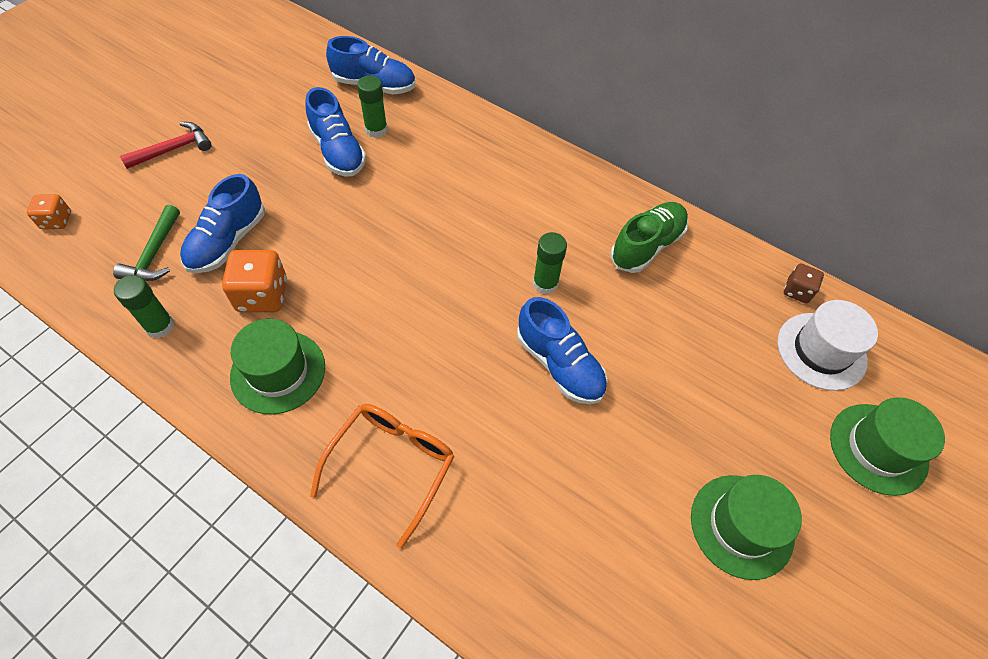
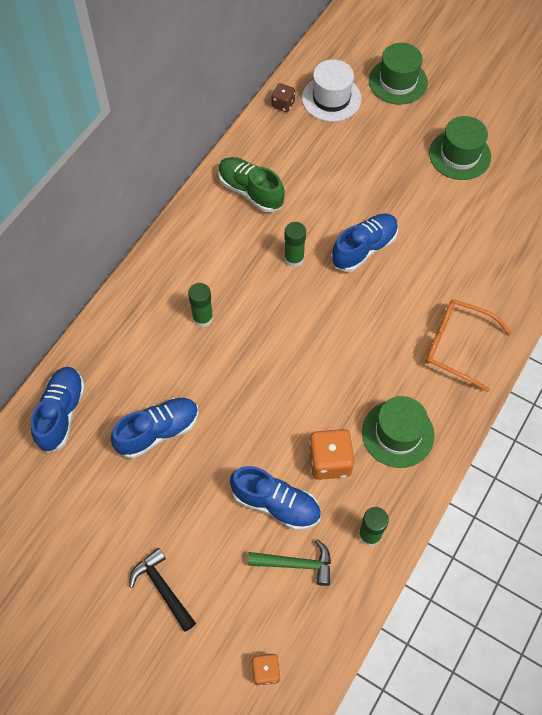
camera: 90 degrees left, 5 degrees up
(173, 149) = (163, 588): red hammer -> black hammer
(376, 130) = (127, 402): green glue stick -> green glue stick (202, 318)

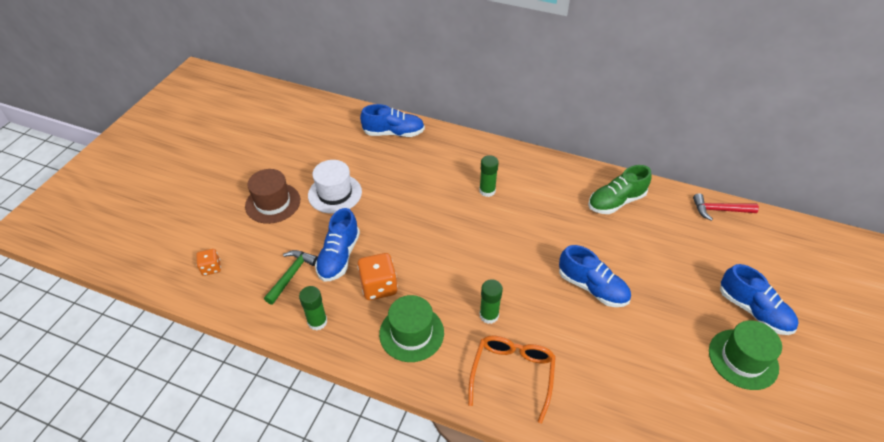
camera: 80 degrees right, 15 degrees down
(158, 432) = (388, 181): blue shoe -> blue shoe (753, 310)
(163, 588) = (273, 203): black hammer -> brown hat
(250, 191) = (616, 202): green shoe -> green shoe turned 150 degrees counterclockwise
(283, 104) = (719, 210): brown dice -> red hammer
(294, 258) = (562, 239): green glue stick -> green glue stick (489, 315)
(296, 564) = (291, 275): green hammer -> green hammer turned 150 degrees counterclockwise
(331, 98) = (748, 243): white hat -> white hat (335, 193)
(398, 81) = (804, 294): green hat -> none

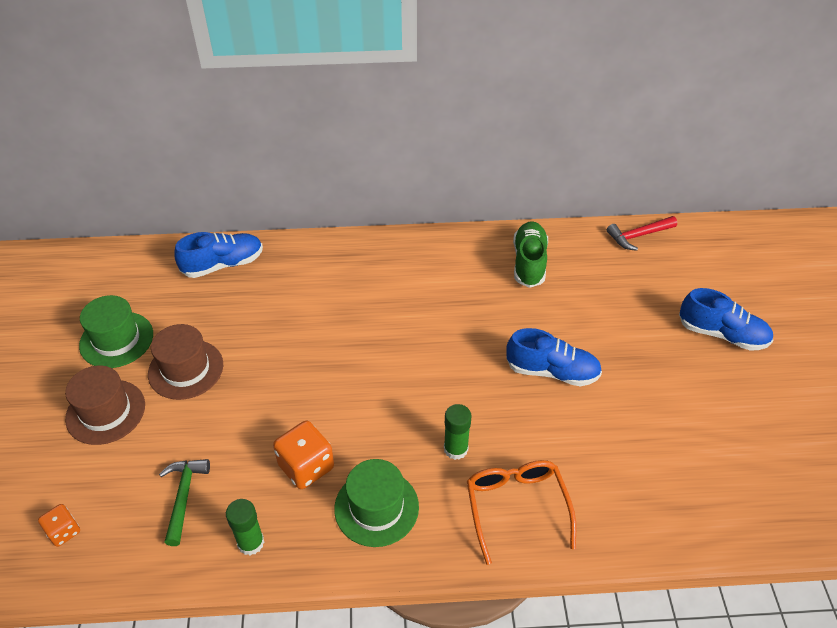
camera: 25 degrees left, 0 degrees up
(335, 193) = (186, 369): white hat -> brown hat
(339, 256) = (235, 448): blue shoe -> none
(487, 191) = (378, 299): green glue stick -> none
(616, 202) = (529, 263): green shoe -> green shoe turned 150 degrees clockwise
(743, 359) = (736, 390): green hat -> green hat (116, 339)

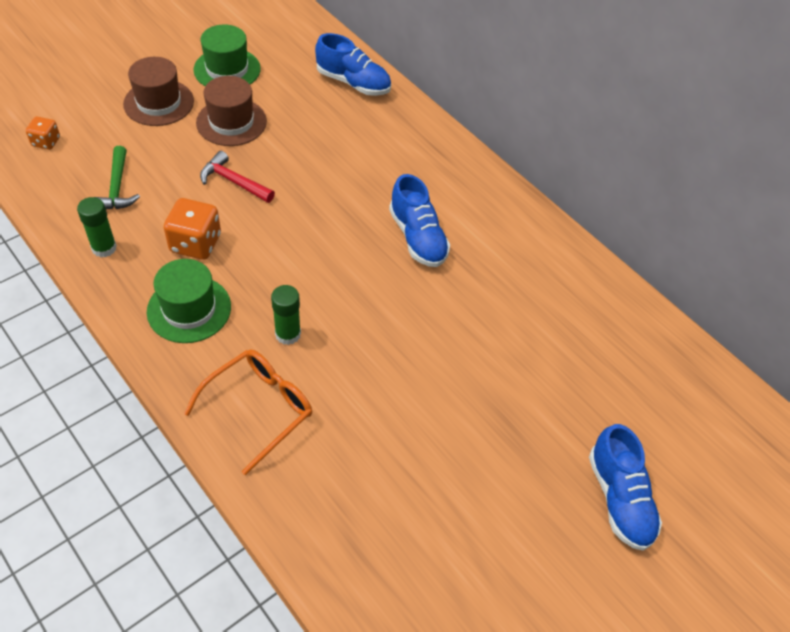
camera: 50 degrees right, 5 degrees up
(184, 497) = (117, 187): green hammer -> green hammer turned 120 degrees clockwise
(529, 263) = (557, 284): green shoe -> none
(552, 371) = (435, 366): blue shoe -> blue shoe (418, 237)
(638, 236) = (690, 360): red hammer -> red hammer (234, 181)

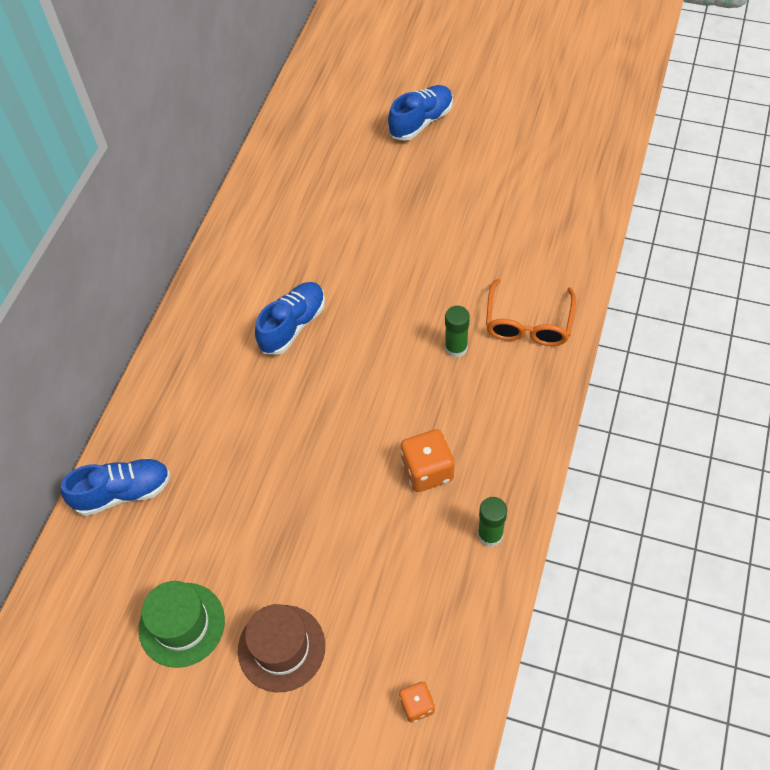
camera: 115 degrees left, 5 degrees up
(117, 187) = (419, 585): green hammer -> none
(189, 309) = (491, 425): green hat -> none
(231, 122) = (260, 557): brown hat -> none
(234, 181) = (336, 495): red hammer -> none
(259, 409) = (528, 323): orange glasses -> orange glasses turned 90 degrees counterclockwise
(353, 83) = (123, 492): blue shoe -> blue shoe turned 75 degrees clockwise

